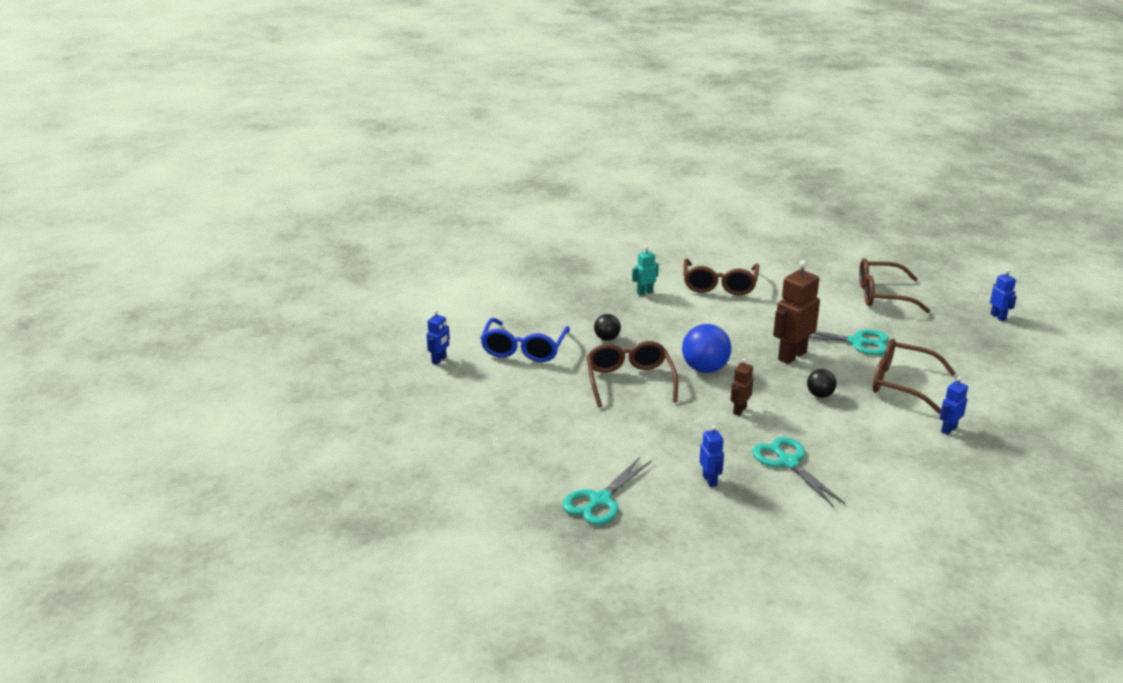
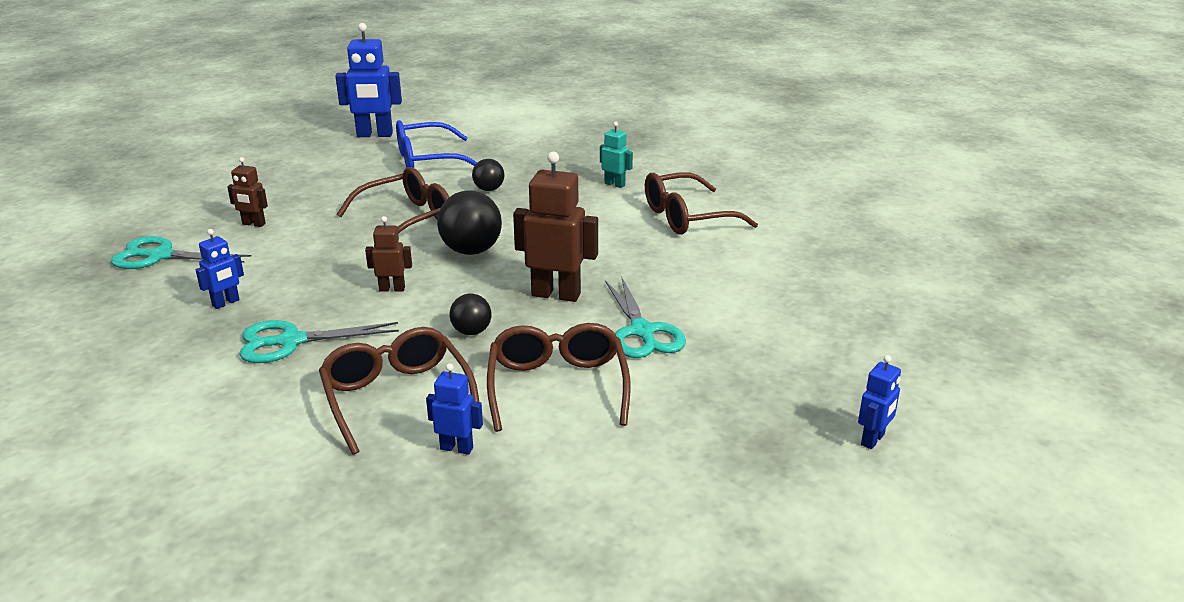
camera: 60 degrees right, 0 degrees up
(439, 360) = (374, 135): blue robot -> blue robot, size x1.88
(576, 448) = (253, 224): none -> brown robot
(705, 369) = (471, 251): blue ball -> black ball
(788, 462) = (291, 341): turquoise scissors -> turquoise scissors turned 135 degrees counterclockwise
(882, 295) = (808, 325): brown glasses -> brown glasses (397, 397)

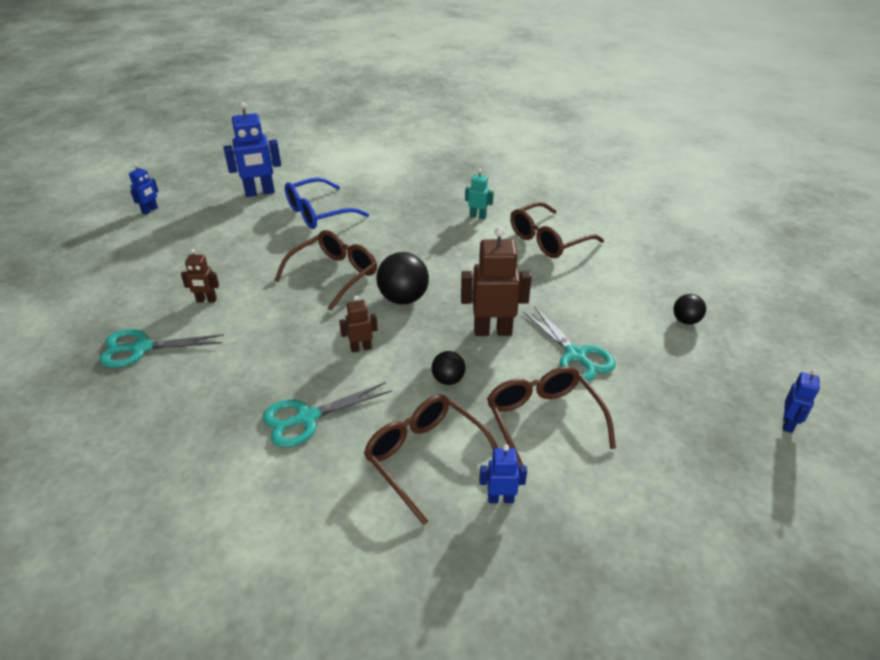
camera: 15 degrees left, 10 degrees up
(226, 303) = (228, 388): blue robot -> blue robot (150, 210)
(489, 189) = (383, 235): black ball -> black ball (686, 321)

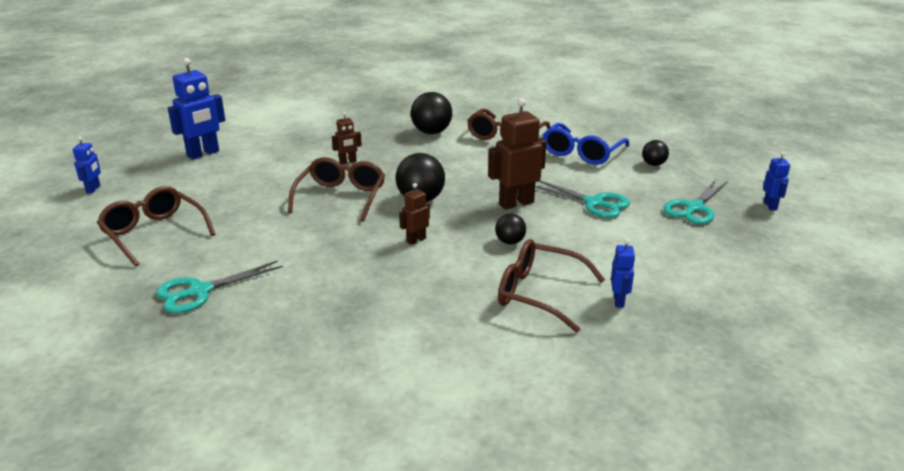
camera: 25 degrees left, 10 degrees down
(206, 300) = (231, 242): brown robot -> brown robot (348, 162)
(307, 418) = (414, 296): turquoise scissors -> turquoise scissors (694, 208)
(318, 213) = (280, 157): blue glasses -> blue glasses (581, 153)
(478, 216) = (431, 132): turquoise robot -> black ball
(500, 498) = (619, 301): blue robot -> blue robot turned 120 degrees clockwise
(543, 420) = (606, 247): brown glasses -> brown glasses (154, 233)

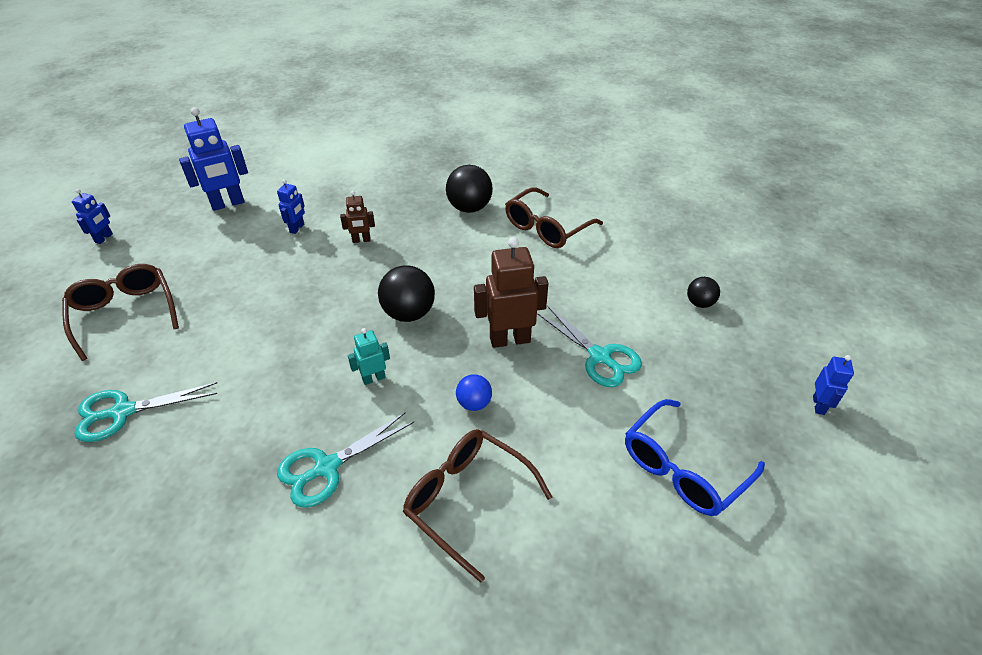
camera: 15 degrees right, 15 degrees up
(341, 197) = (329, 294): brown glasses -> none
(416, 240) = (374, 378): brown robot -> turquoise robot
(510, 242) = (474, 403): black ball -> blue ball
(581, 153) = (621, 269): blue glasses -> blue glasses (682, 468)
(619, 301) = (555, 536): blue robot -> blue robot (297, 228)
(694, 208) = (718, 389): turquoise scissors -> turquoise scissors (327, 467)

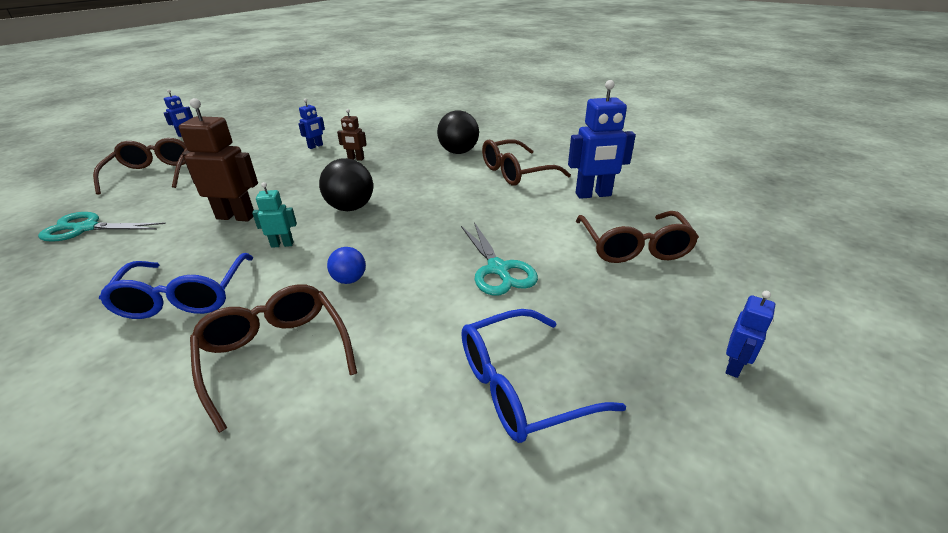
camera: 20 degrees right, 10 degrees down
(228, 204) = (282, 128): blue robot -> blue robot (593, 195)
(327, 467) = (184, 298): turquoise scissors -> blue glasses
(510, 339) = (421, 240): brown robot -> brown robot (236, 217)
(699, 303) = (634, 247): black ball -> brown glasses

